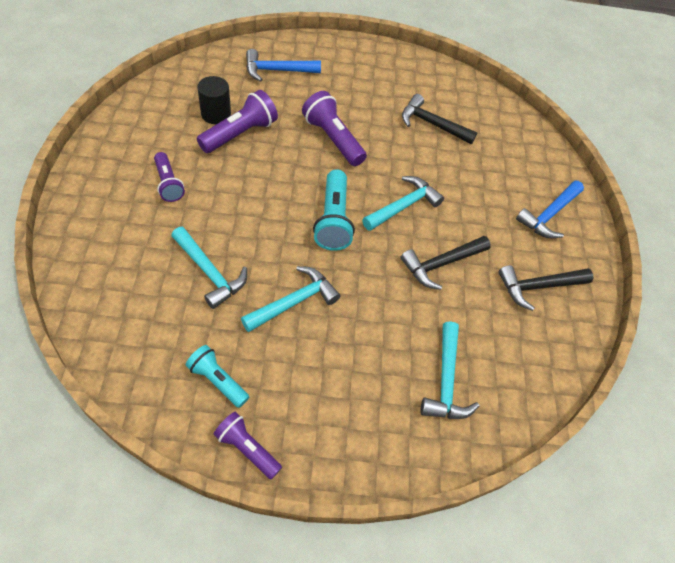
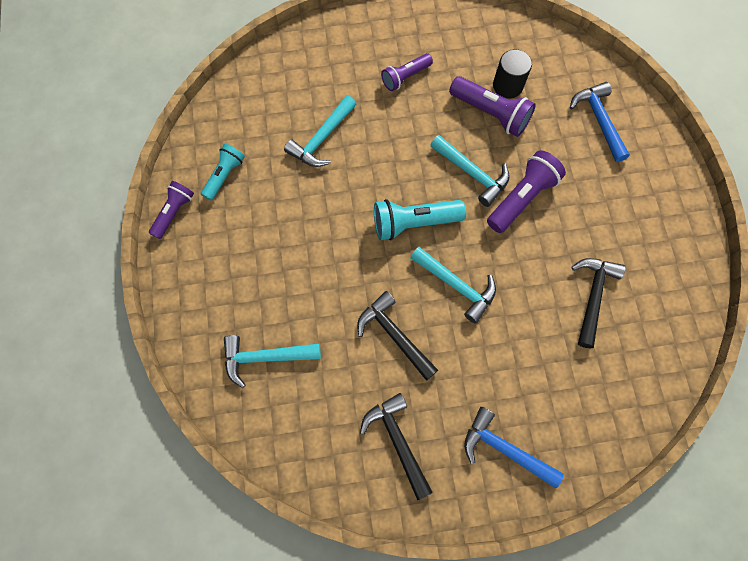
camera: 85 degrees right, 15 degrees up
(294, 302) = (312, 212): turquoise hammer -> turquoise hammer (472, 173)

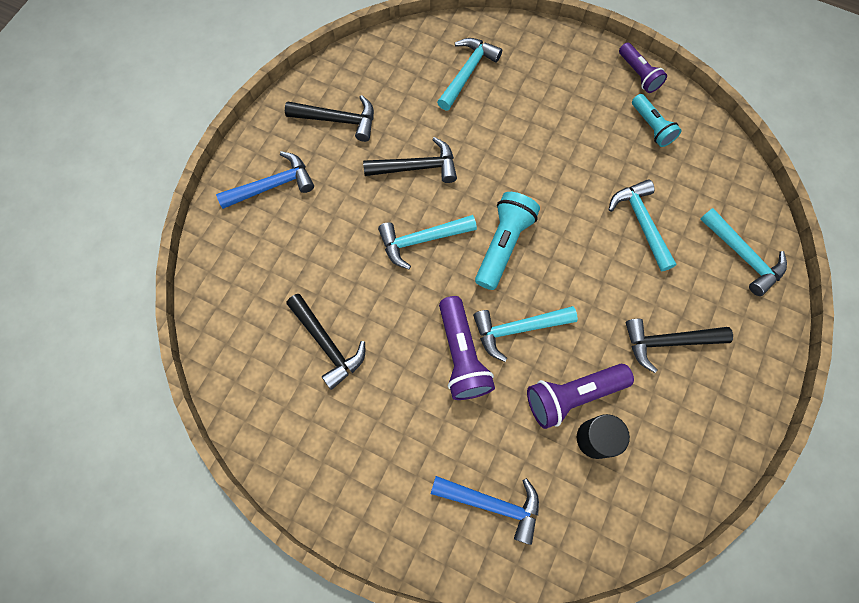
camera: 125 degrees right, 0 degrees up
(302, 63) = (743, 256): none -> turquoise hammer
(405, 77) = (668, 342): purple flashlight -> black hammer

